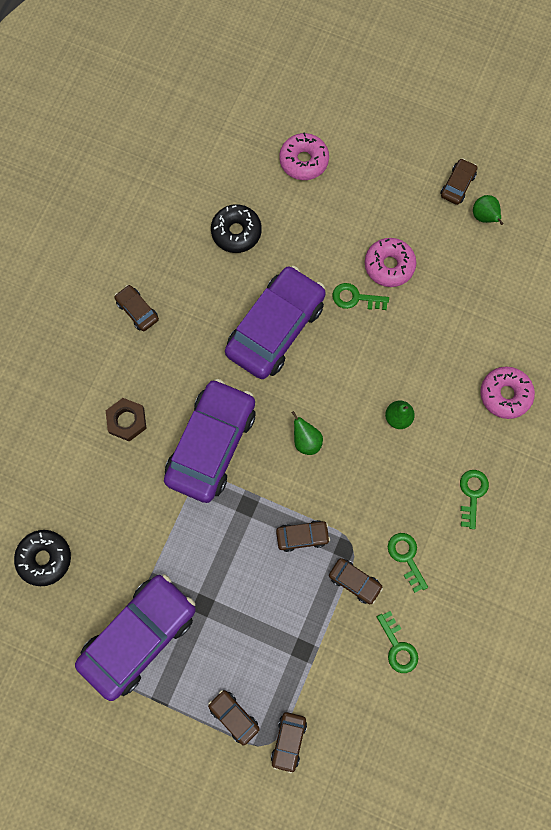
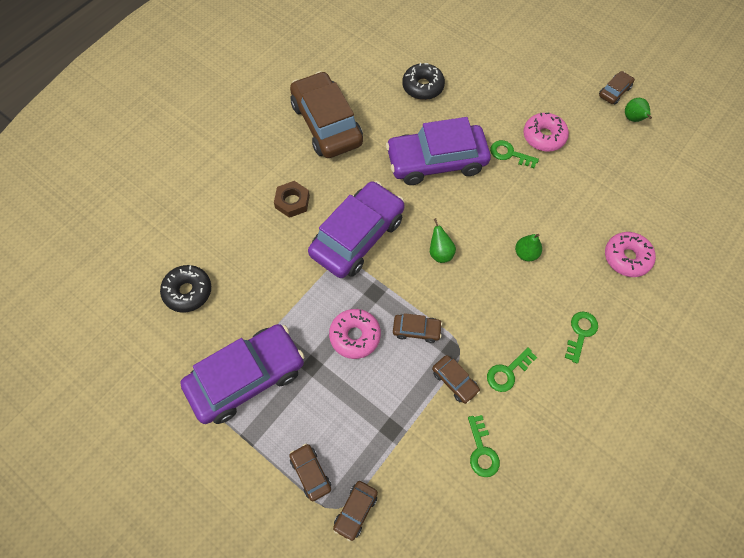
camera: 15 degrees right, 10 degrees down
(137, 310) = (326, 124): brown car -> brown car, size x2.33
(275, 328) = (436, 161): purple car -> purple car turned 150 degrees counterclockwise
(304, 161) = (490, 50): pink donut -> pink donut (355, 336)
(406, 557) = (507, 372): green key -> green key turned 120 degrees counterclockwise

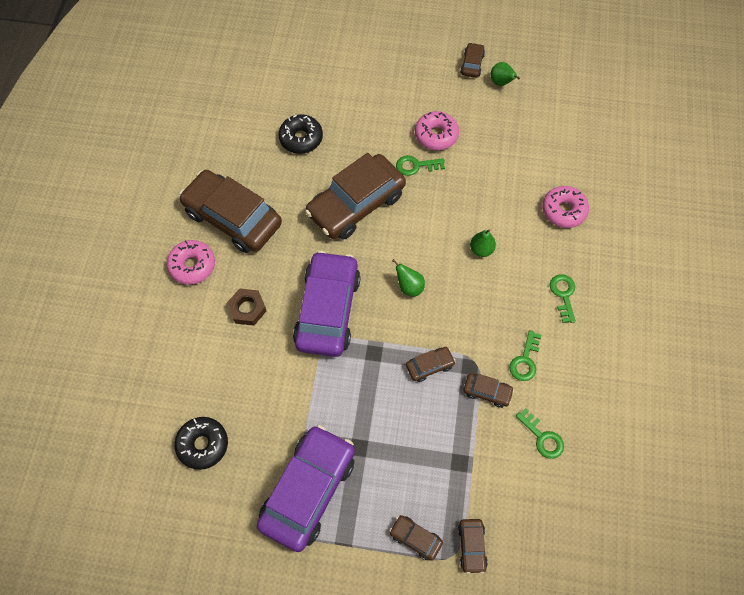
camera: 30 degrees left, 0 degrees up
(355, 336) = (380, 400): pink donut -> pink donut (192, 265)
(436, 161) = (356, 204): purple car -> brown car

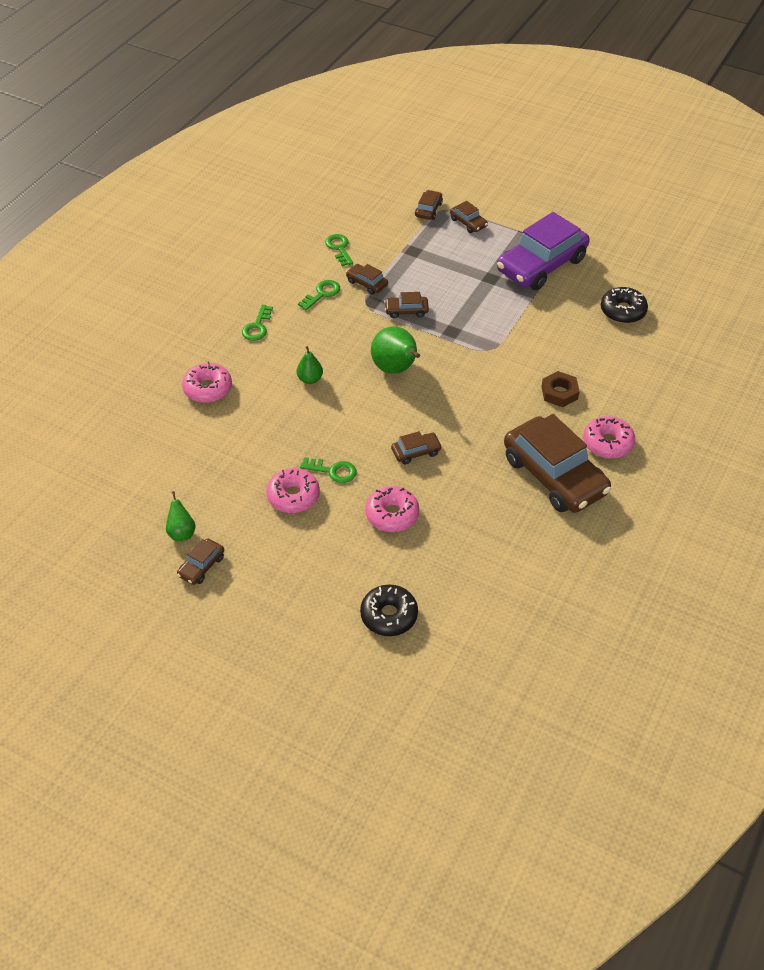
camera: 160 degrees left, 15 degrees down
(301, 138) = (451, 537): black donut -> black donut (389, 615)
(328, 310) = (481, 372): purple car -> none
(353, 143) = (392, 514): none -> pink donut
(356, 204) = (416, 452): brown car -> brown car, size x0.43
(409, 287) = (396, 369): green pear -> green pear, size x1.78

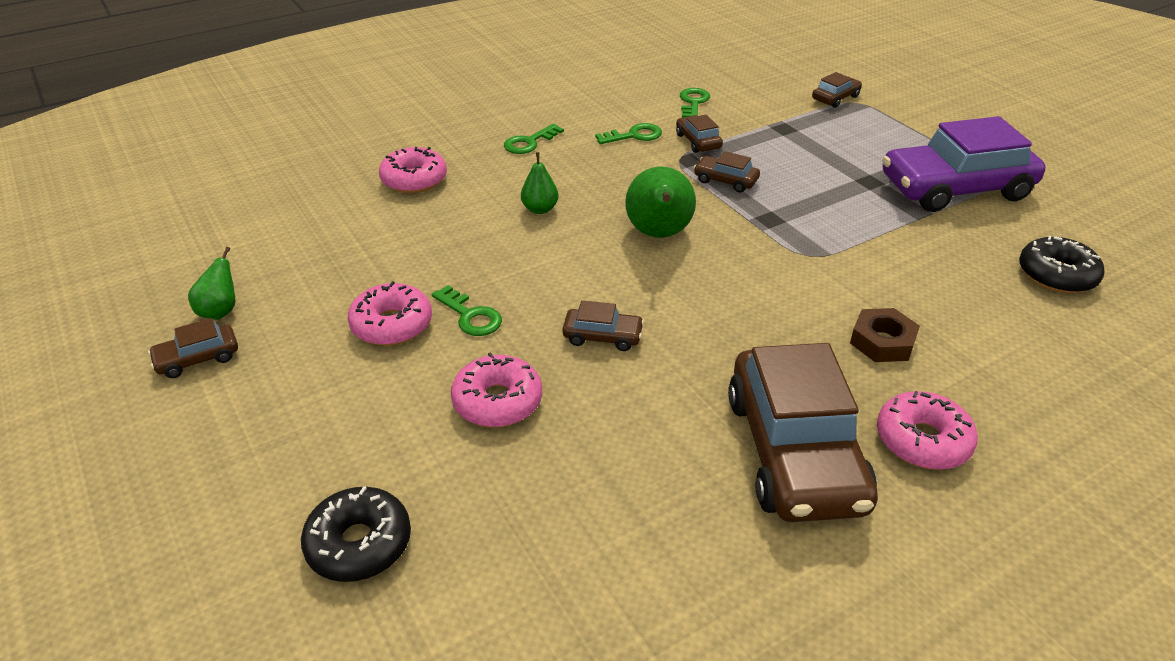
camera: 30 degrees right, 10 degrees down
(468, 223) = (879, 122): brown car -> none

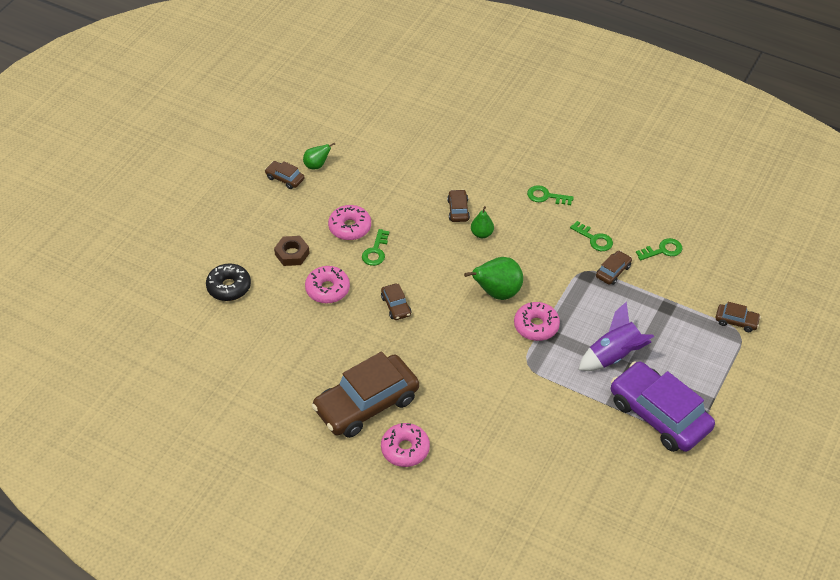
camera: 60 degrees right, 10 degrees up
(414, 180) = (468, 169): pink donut -> pink donut (536, 326)
(725, 180) = (576, 301): brown car -> brown car (458, 210)
(838, 186) = (614, 356): none -> purple rocket
(882, 342) = (470, 416): brown nut -> brown nut (292, 254)
(1056, 275) = (593, 482): black donut -> none

